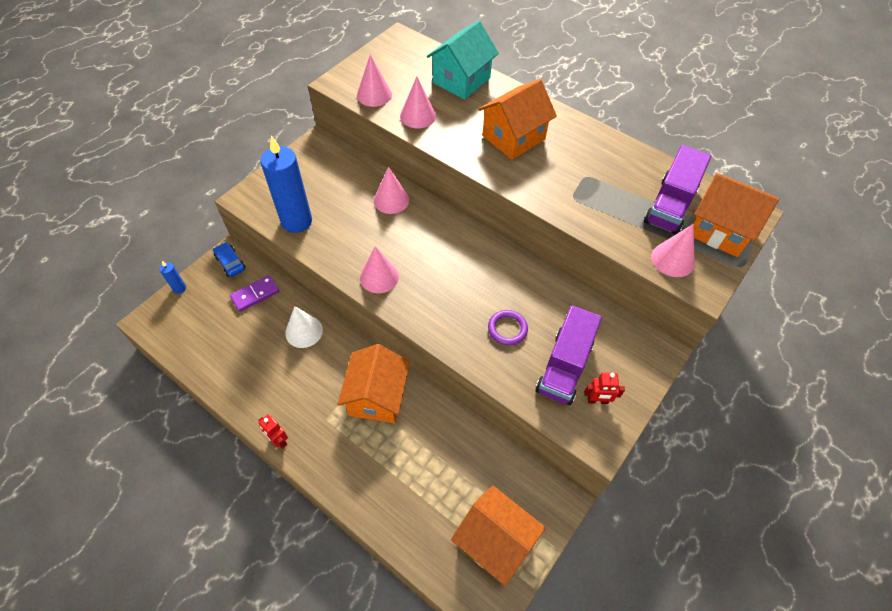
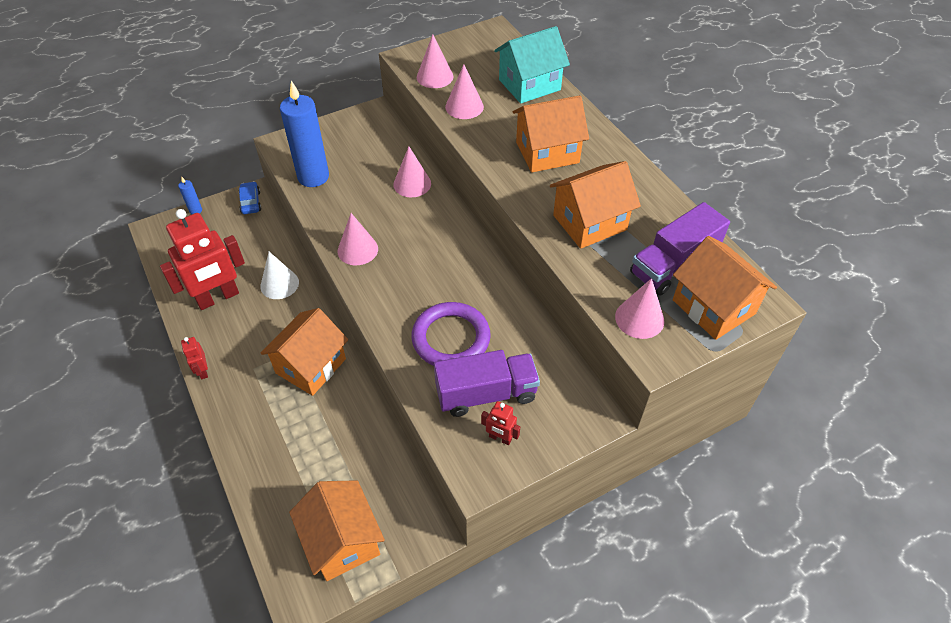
camera: 25 degrees right, 5 degrees down
(252, 365) = (218, 298): none -> red robot
(255, 294) = (256, 237): purple domino -> none
(507, 329) = (451, 338): purple ring -> purple ring, size x1.81
(564, 366) = (486, 394): purple truck -> purple truck turned 150 degrees counterclockwise
(585, 189) = (589, 222): none -> orange house

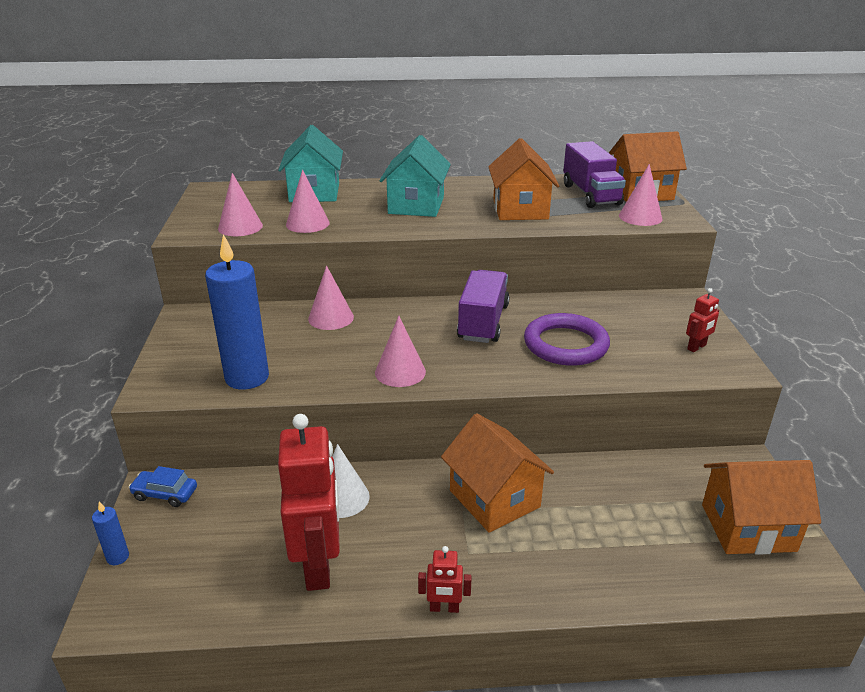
camera: 65 degrees left, 20 degrees down
(486, 394) = (643, 342): purple truck -> purple truck (483, 322)
(547, 152) = (416, 205): orange house -> turquoise house

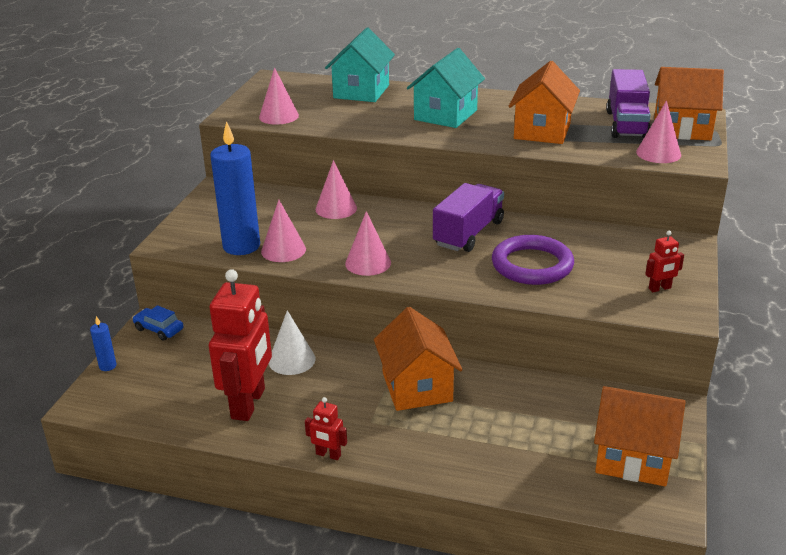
camera: 20 degrees right, 0 degrees up
(307, 224) = (337, 120): pink cone -> pink cone (283, 250)

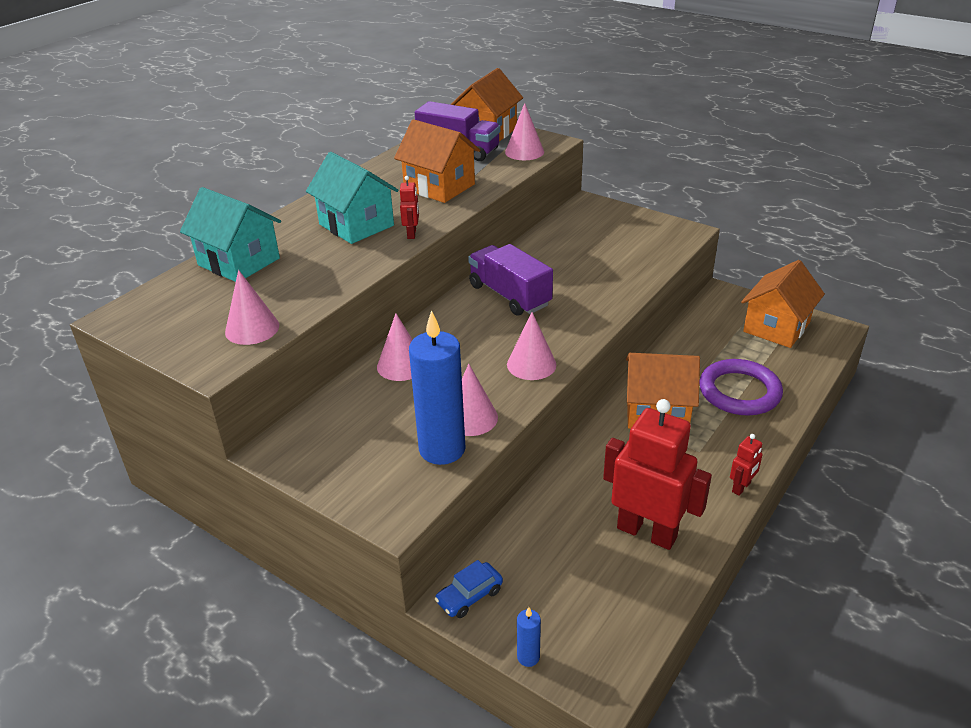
camera: 70 degrees left, 5 degrees up
(292, 360) = (582, 487): white cone -> none
(532, 265) = (584, 276): purple ring -> purple ring (739, 392)
(660, 288) = (648, 231): red robot -> red robot (412, 234)

